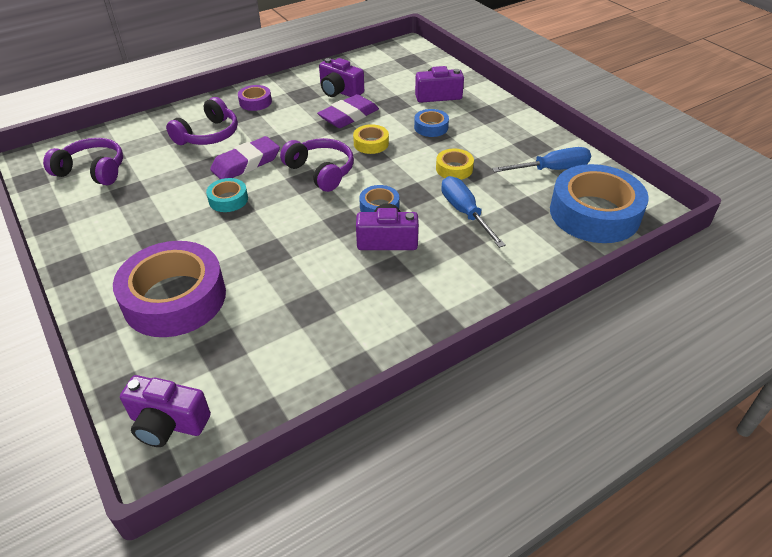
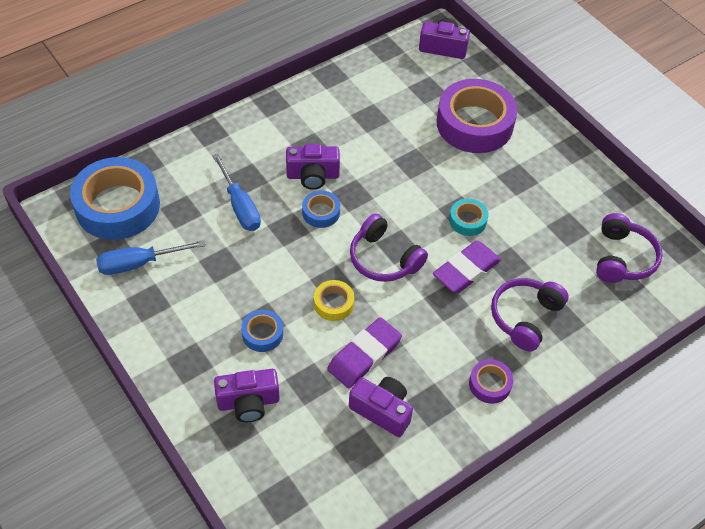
camera: 175 degrees right, 10 degrees up
(92, 171) = (622, 258): purple headphones -> purple headphones turned 90 degrees counterclockwise
(454, 169) = (243, 264): yellow tape -> none

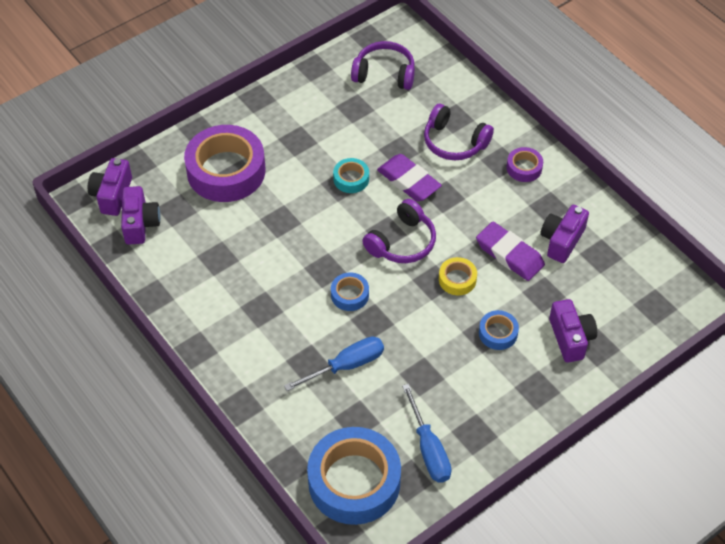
camera: 90 degrees left, 0 degrees up
(313, 176) = (301, 304): purple camera -> purple camera (140, 224)

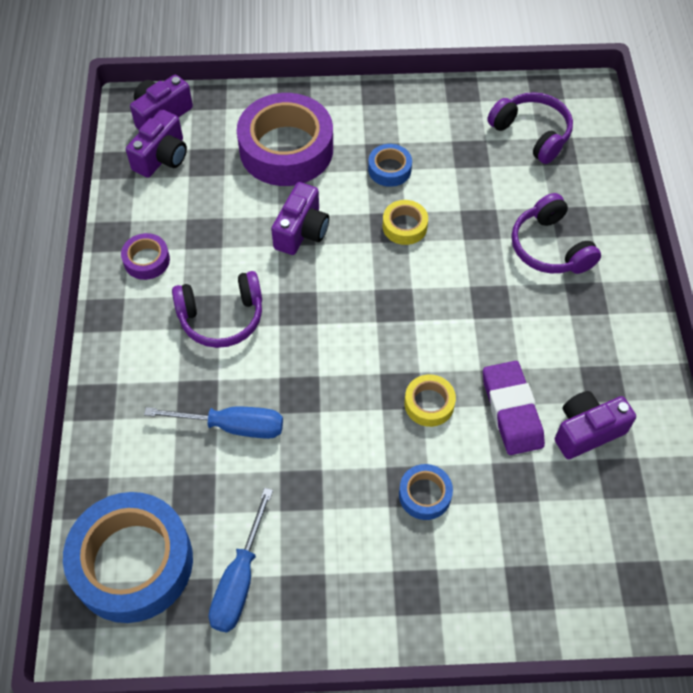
camera: 35 degrees right, 5 degrees up
(350, 295) = (300, 350): blue tape -> blue tape (389, 169)
(351, 179) = (404, 226): turquoise tape -> yellow tape
(402, 242) = (402, 326): purple headphones -> purple headphones (221, 317)
(409, 181) = (464, 263): purple eraser -> none
(524, 168) = (608, 320): purple tape -> purple tape (146, 260)
(570, 338) = (505, 555): purple camera -> purple camera (301, 231)

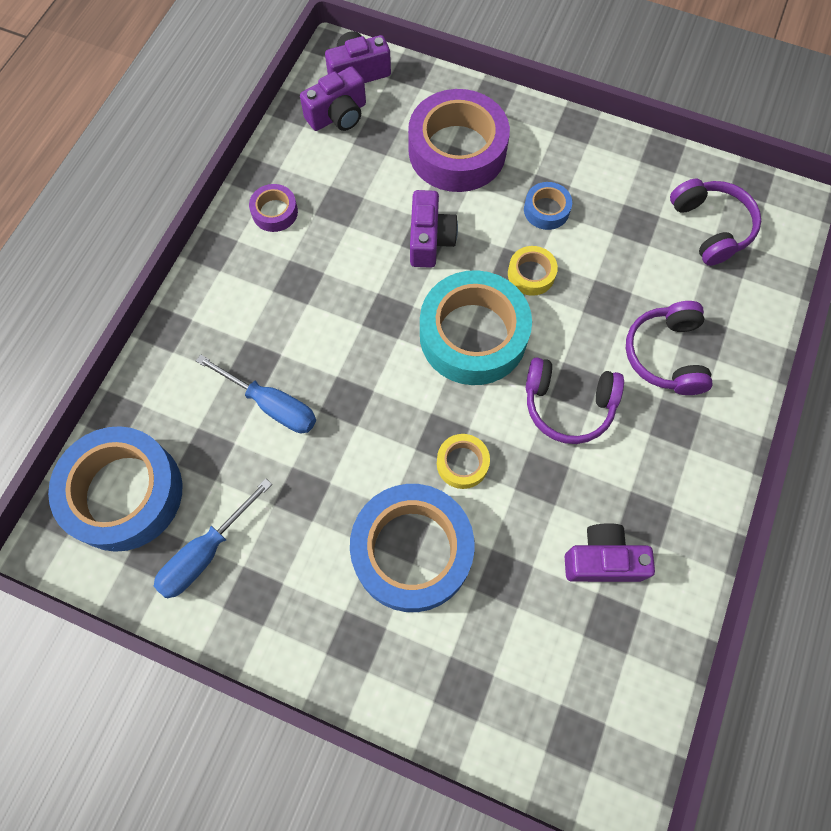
camera: 25 degrees right, 10 degrees up
(221, 317) = (314, 295): purple headphones -> purple headphones (568, 405)
(301, 231) = (430, 240): purple camera -> purple camera turned 45 degrees counterclockwise
(382, 295) = (473, 335): none -> turquoise tape
(425, 495) = (412, 551): blue tape -> blue tape, size x2.20
(511, 411) = (538, 506): purple eraser -> none

